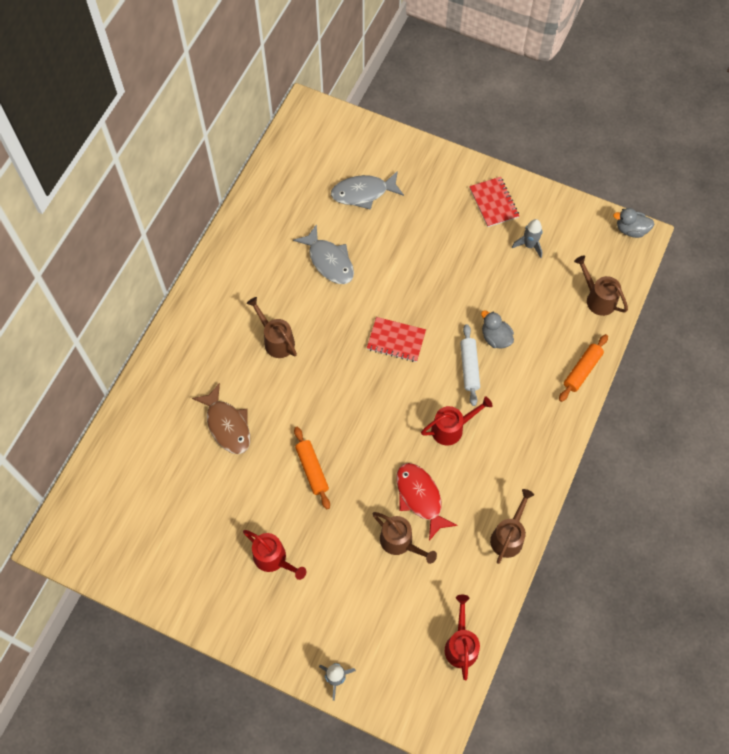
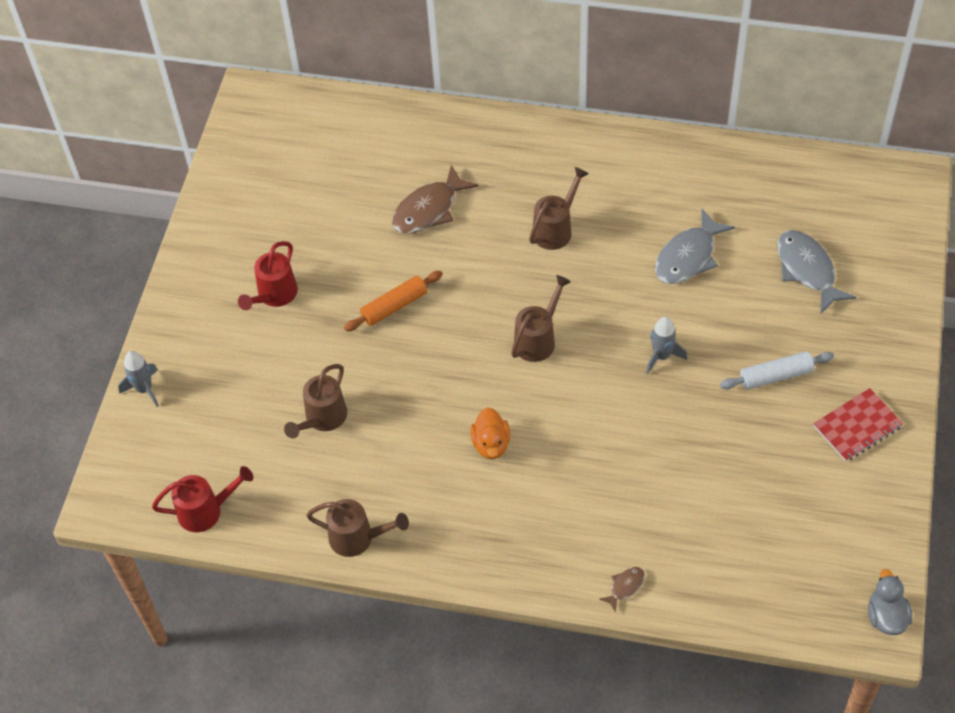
camera: 80 degrees right, 10 degrees down
(396, 340) = (598, 355): red notebook -> none
(420, 498) = (386, 428): red fish -> none
(452, 428) = (491, 444): red watering can -> orange duck
(469, 367) = (585, 447): white rolling pin -> white rolling pin (776, 376)
(495, 338) = (640, 469): grey duck -> none
(529, 245) = (804, 484): grey rocket -> grey rocket (661, 356)
(582, 370) = (625, 587): orange rolling pin -> brown fish
(597, 298) = (749, 588): brown watering can -> brown watering can (538, 339)

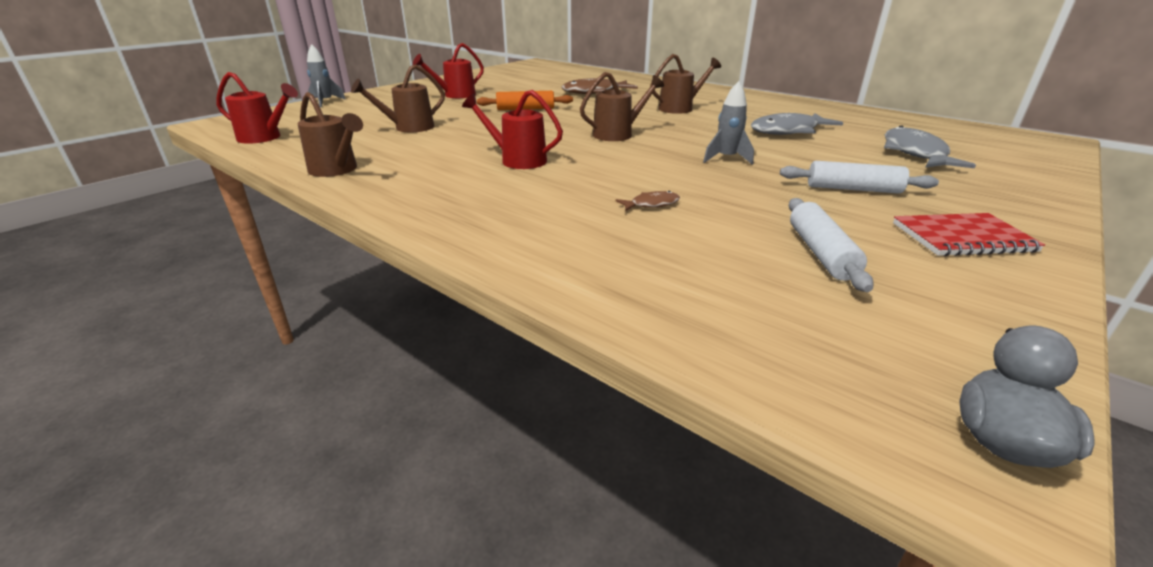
camera: 25 degrees right, 25 degrees down
(491, 444) = (517, 160): orange duck -> red watering can
(625, 587) = (542, 263): brown fish -> brown fish (651, 204)
(779, 491) = (820, 253): none -> white rolling pin

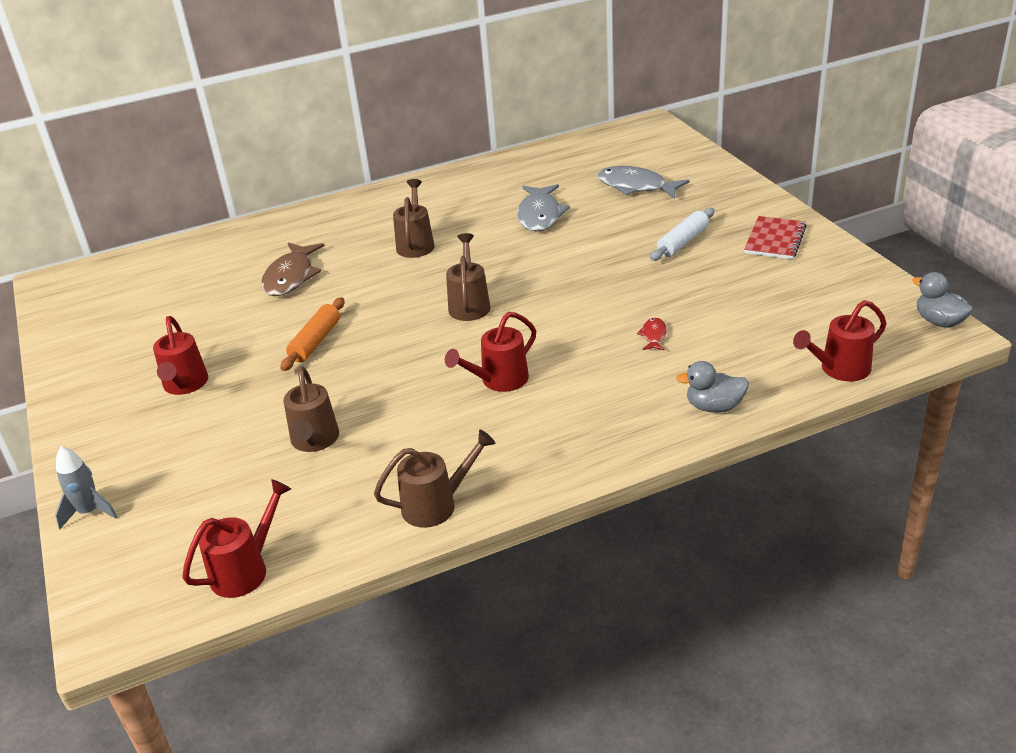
camera: 60 degrees left, 5 degrees up
(542, 257) = (714, 407): none -> grey duck
(651, 204) = (654, 335): brown fish -> red fish
(707, 338) = (839, 369): none -> red watering can
(726, 159) = (583, 270): grey rocket -> none
(820, 253) = (767, 296): white rolling pin -> none

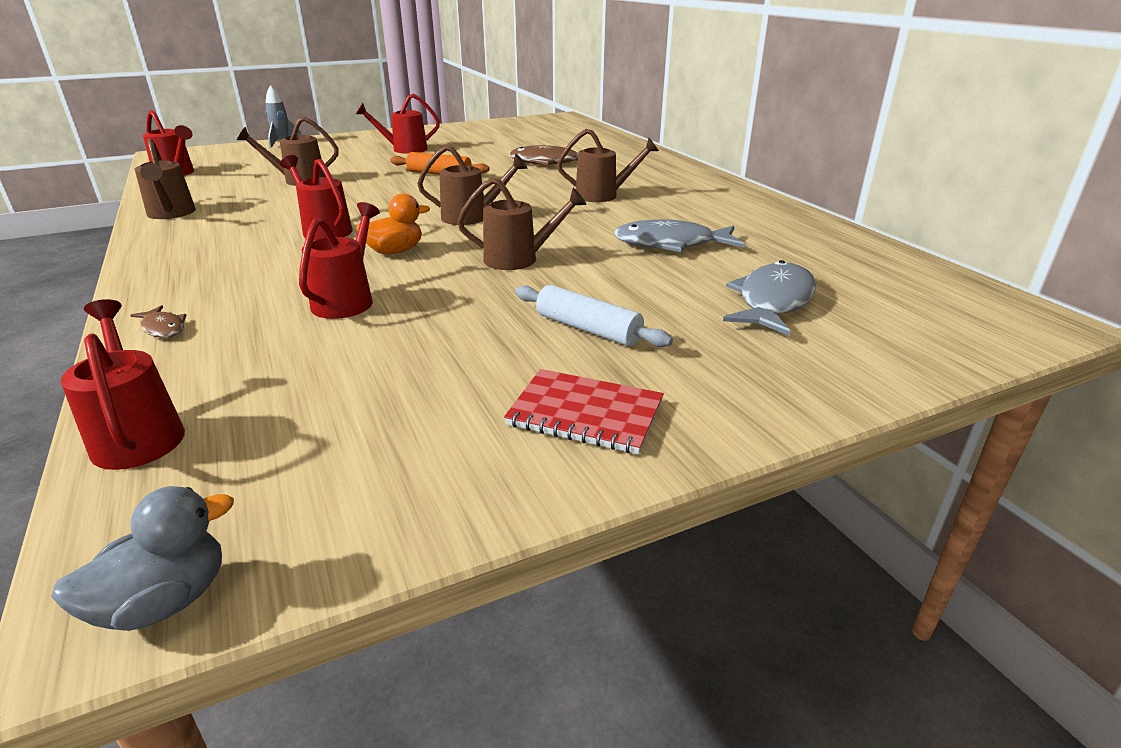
camera: 85 degrees right, 5 degrees down
(556, 331) = (395, 252): none -> orange duck
(571, 273) = (519, 259): none -> brown watering can
(654, 335) = (347, 300): red fish -> red watering can
(714, 407) = (163, 328): grey duck -> brown fish

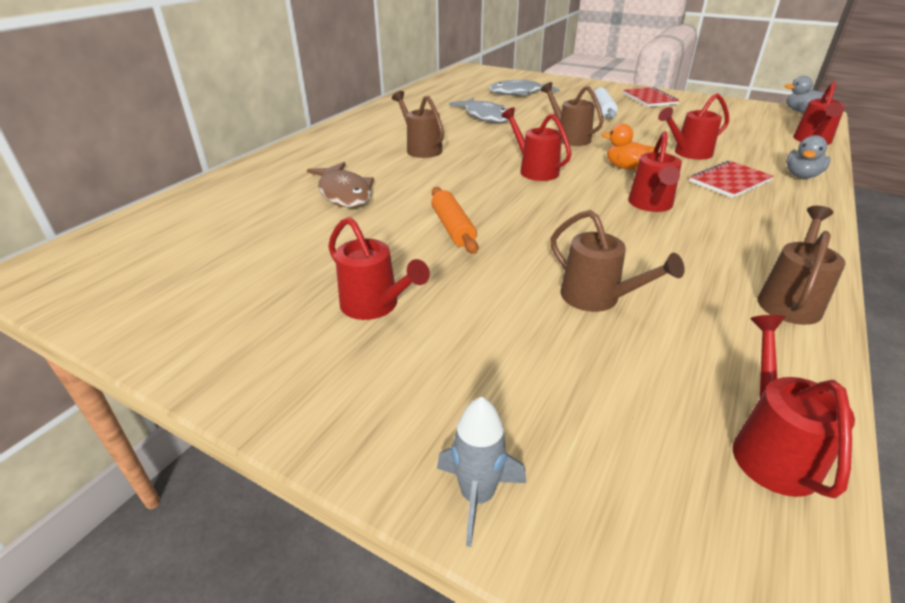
camera: 125 degrees left, 5 degrees up
(163, 328) = (801, 176): brown fish -> grey duck
(261, 281) = (730, 181): none -> red notebook
(472, 217) = (534, 170): brown watering can -> red watering can

